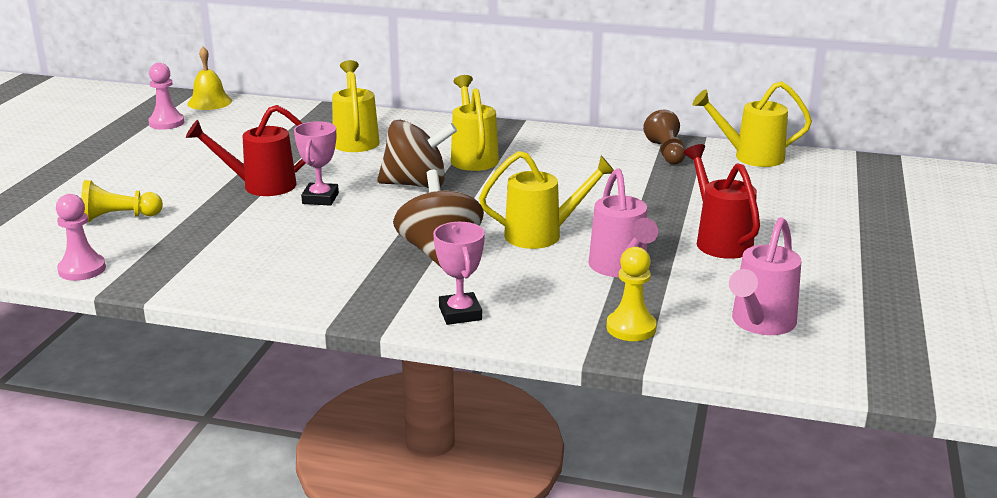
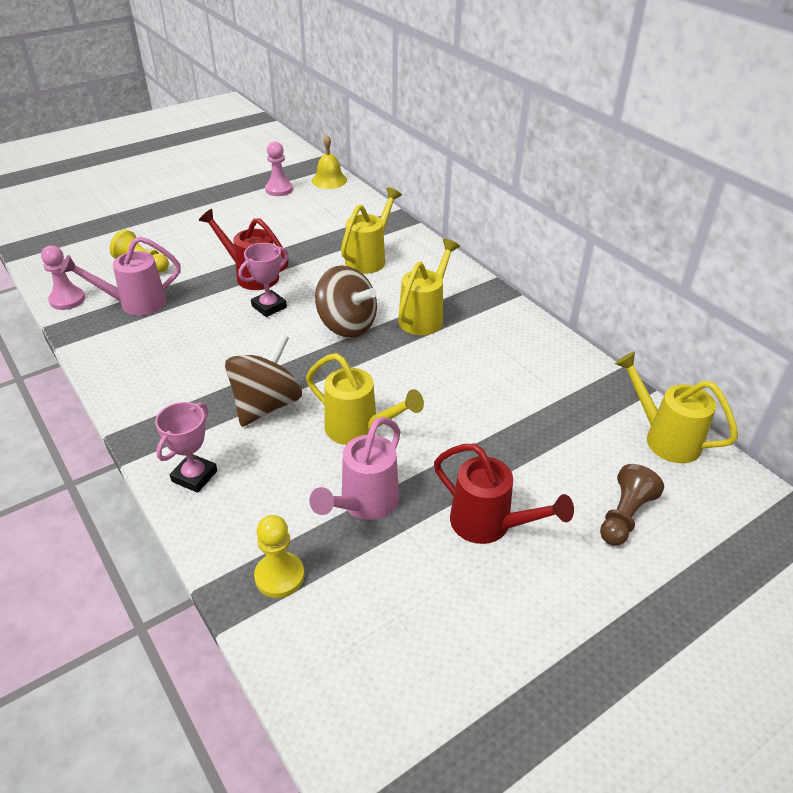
camera: 40 degrees right, 15 degrees up
(666, 152) = (590, 391): brown pawn -> brown pawn (624, 516)
(719, 240) = (489, 525): red watering can -> red watering can turned 105 degrees clockwise
(760, 323) = (382, 649): pink watering can -> pink watering can (135, 304)

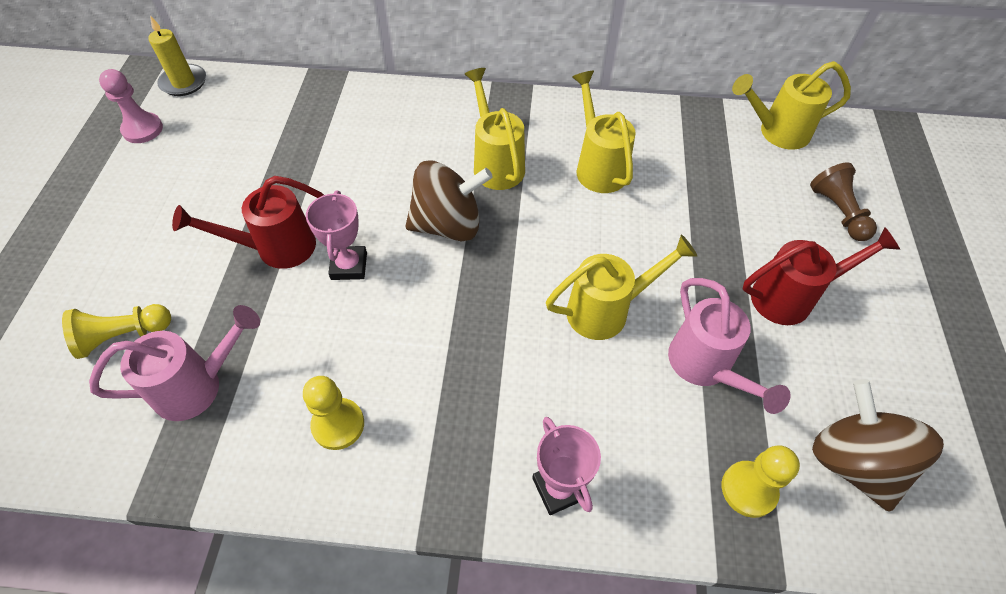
camera: 50 degrees left, 15 degrees up
(67, 300) = (99, 457): pink pawn -> none
(135, 304) = (198, 386): pink watering can -> pink watering can turned 135 degrees counterclockwise
(156, 363) = (338, 425): none -> yellow pawn
(266, 405) = (506, 362): brown spinning top -> brown spinning top (853, 461)
(329, 180) = (184, 82): yellow bell -> yellow candle
(369, 259) = (362, 142): yellow watering can -> yellow watering can (598, 166)

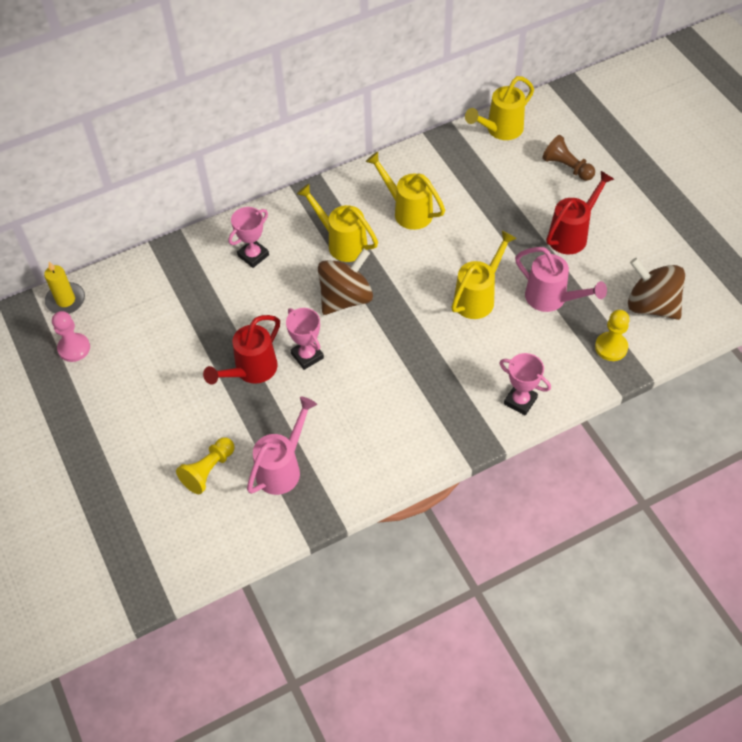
camera: 30 degrees left, 0 degrees up
(338, 425) = (381, 440): yellow pawn -> none
(393, 130) = (253, 255): none -> pink trophy

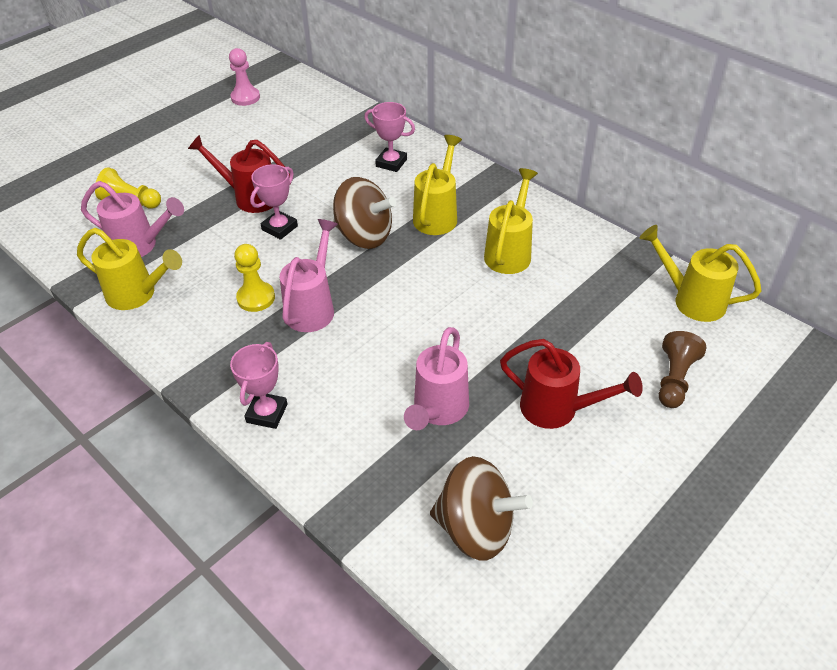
camera: 70 degrees right, 10 degrees down
(66, 300) = (294, 80): yellow candle -> none
(418, 351) = (313, 307): none -> pink watering can
(478, 297) = (410, 339): yellow watering can -> yellow watering can (137, 295)
(611, 347) = (382, 493): yellow pawn -> yellow pawn (256, 298)
(651, 305) = (476, 528): brown spinning top -> brown spinning top turned 90 degrees clockwise

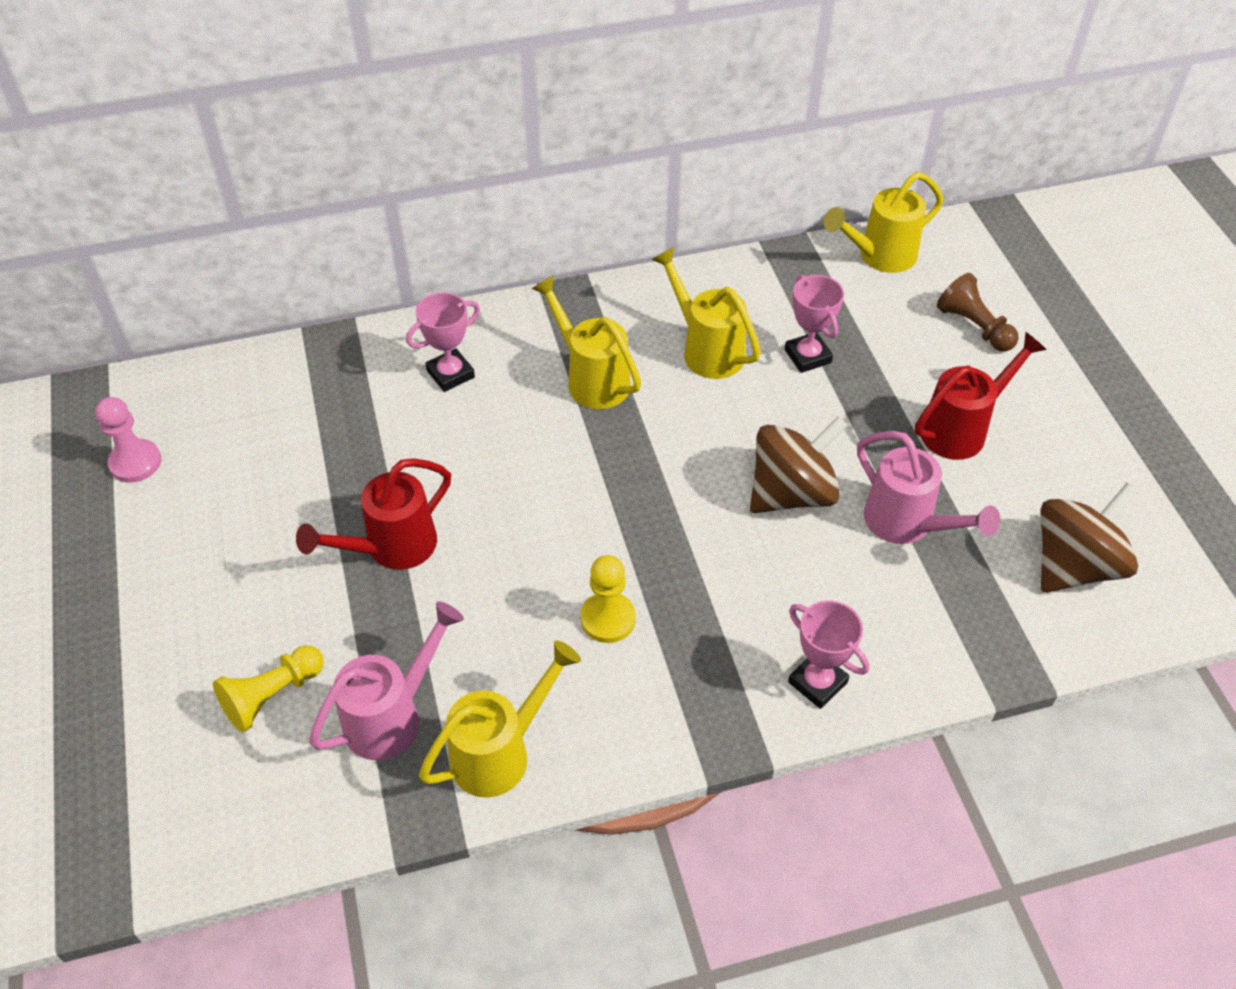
camera: 60 degrees left, 5 degrees up
(279, 228) = (487, 541): pink trophy -> pink trophy (807, 356)
(313, 307) = (668, 567): pink watering can -> none
(364, 236) = (574, 463): brown spinning top -> brown spinning top (792, 493)

